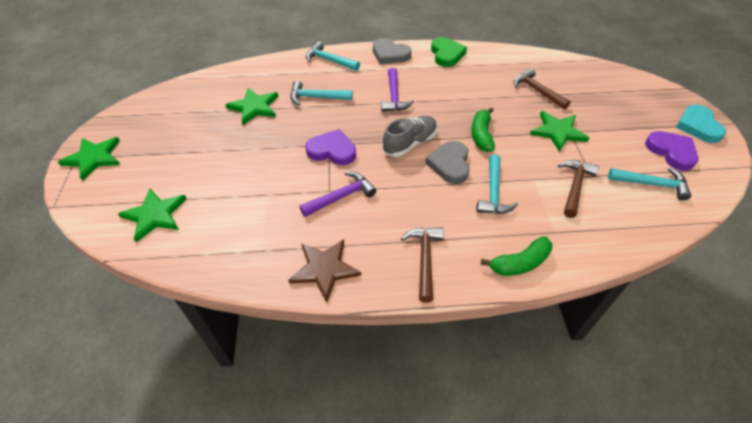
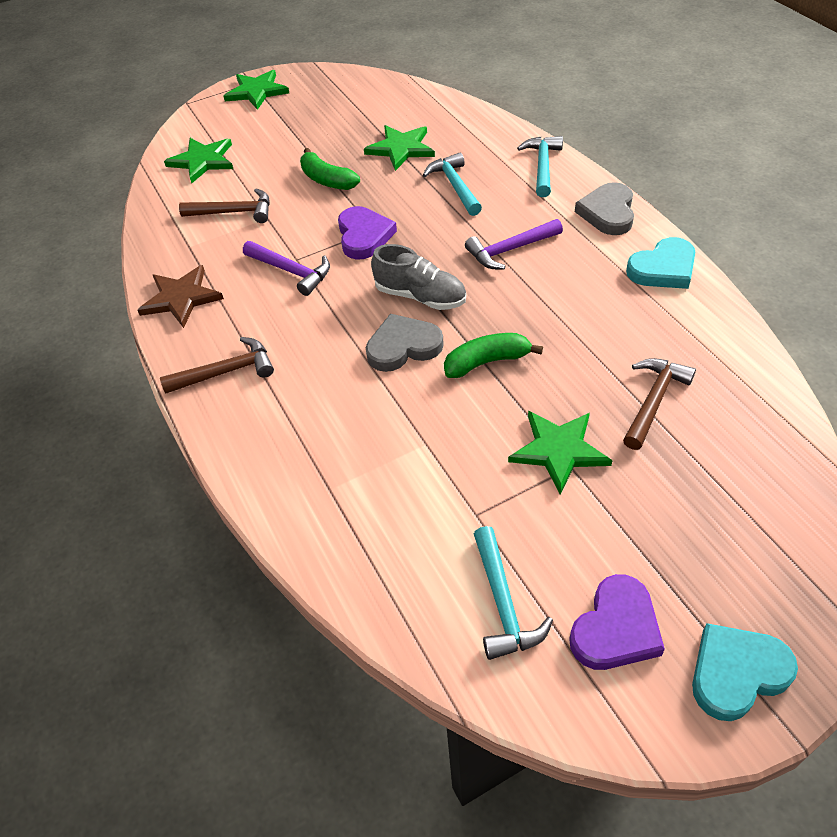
camera: 70 degrees right, 0 degrees up
(446, 54) = (663, 268): green heart -> turquoise heart
(493, 192) = (372, 405): turquoise hammer -> none
(519, 263) = (256, 463): green banana -> green banana (327, 180)
(574, 186) = (437, 496): brown hammer -> brown hammer (234, 212)

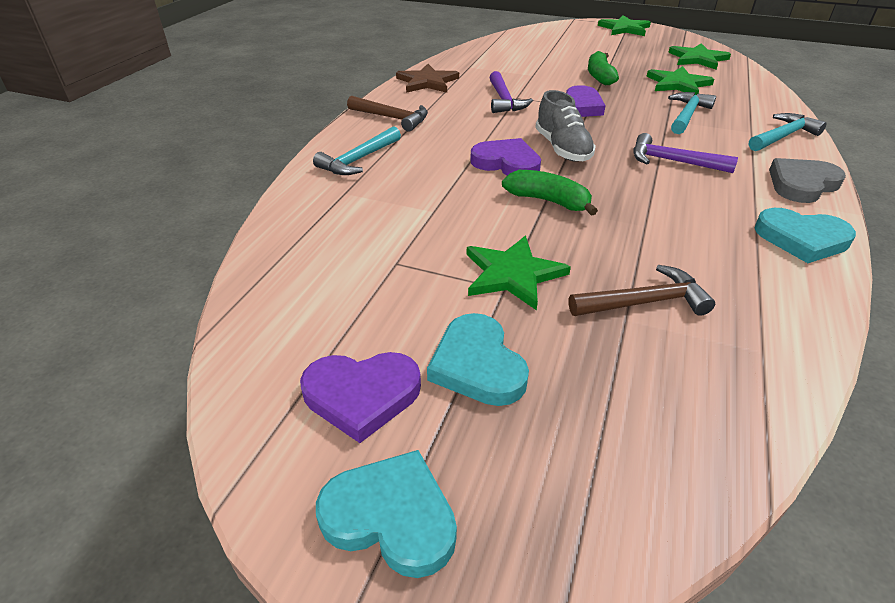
camera: 45 degrees right, 10 degrees down
(202, 161) = (540, 41): green star -> green star (697, 59)
(234, 212) = (518, 65): brown hammer -> none
(403, 346) = (507, 163): grey heart -> purple heart
(503, 603) = (324, 316): turquoise hammer -> turquoise hammer (358, 160)
(639, 539) = (477, 365): none -> turquoise heart

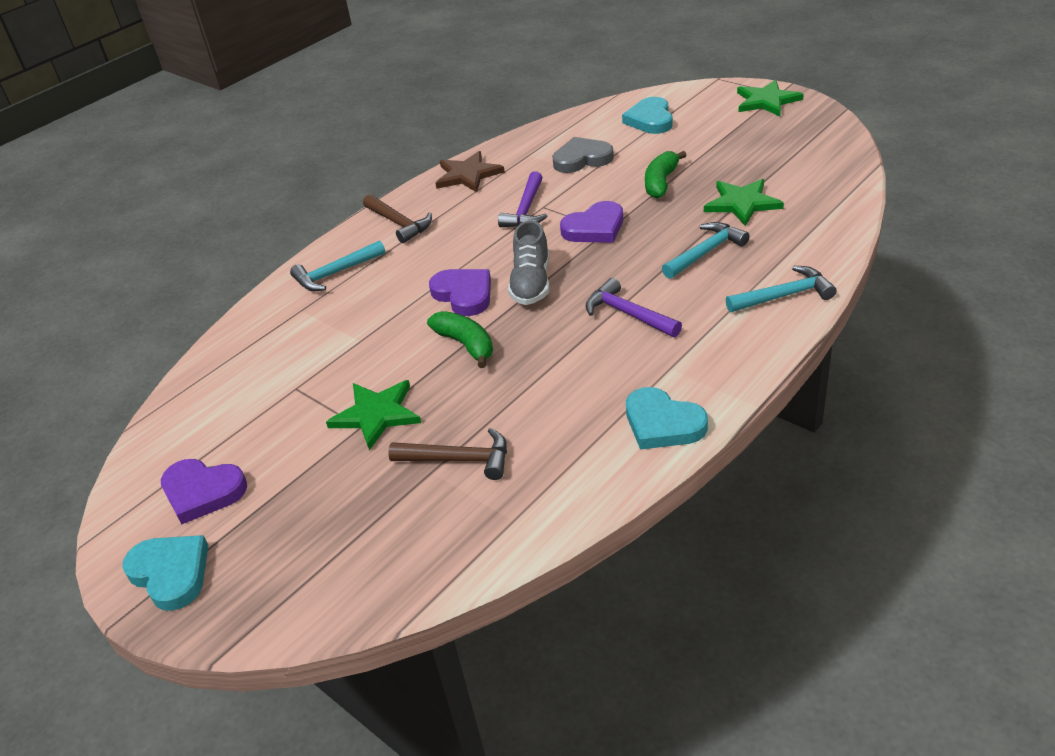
camera: 25 degrees right, 0 degrees up
(477, 365) = (292, 486): turquoise heart -> turquoise heart (650, 120)
(697, 59) = (809, 163): green star -> none
(802, 184) = (734, 361): grey heart -> grey heart (582, 159)

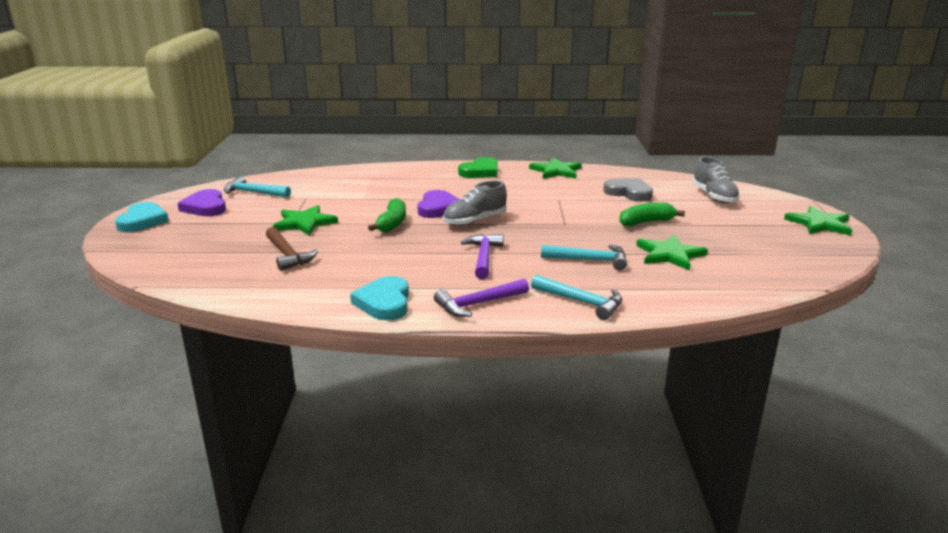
camera: 45 degrees right, 15 degrees down
(335, 273) = (412, 174): turquoise hammer -> turquoise hammer (253, 193)
(399, 223) = (480, 172): brown hammer -> green heart
(468, 175) = (556, 171): brown star -> green star
(526, 210) = (547, 196): purple hammer -> purple hammer (478, 304)
(595, 228) = (560, 219): purple heart -> none
(650, 120) = (714, 196): turquoise heart -> grey shoe

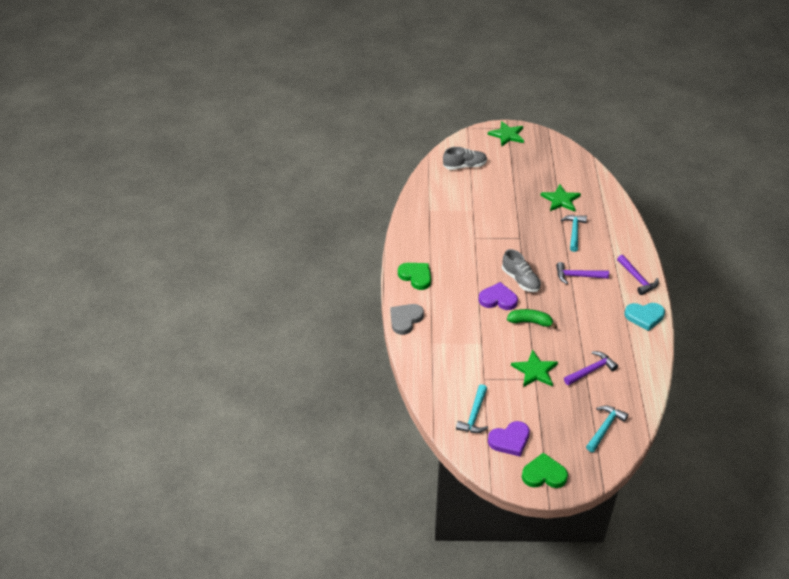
camera: 90 degrees left, 20 degrees up
(142, 221) = (544, 474): turquoise heart -> green heart
(288, 255) = (591, 370): brown hammer -> purple hammer
(556, 171) = (413, 234): green star -> none
(582, 302) = (626, 240): turquoise hammer -> turquoise hammer (605, 427)
(629, 193) = (459, 202): grey heart -> grey heart (405, 319)
(646, 222) = (513, 202): green banana -> none

